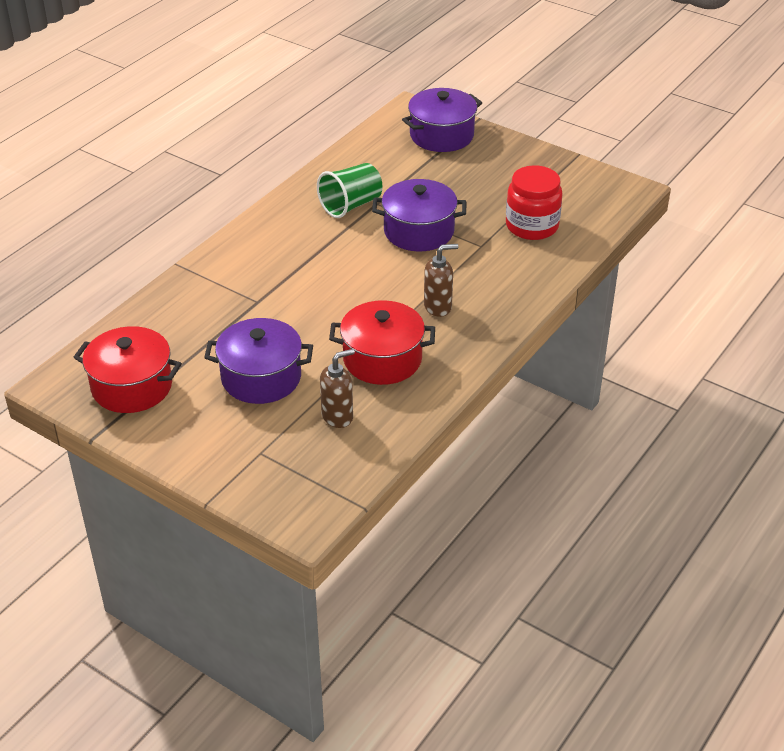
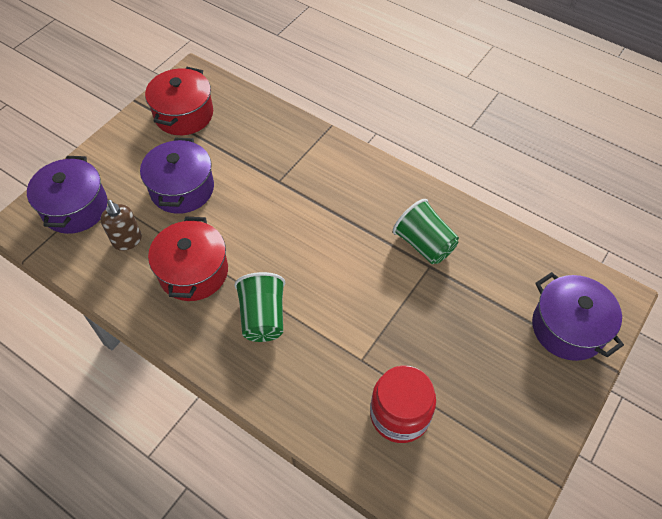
camera: 90 degrees right, 15 degrees up
(419, 231) = (384, 303): purple pot -> purple pot (75, 208)
(438, 307) = (263, 317): brown soap dispenser -> green cup

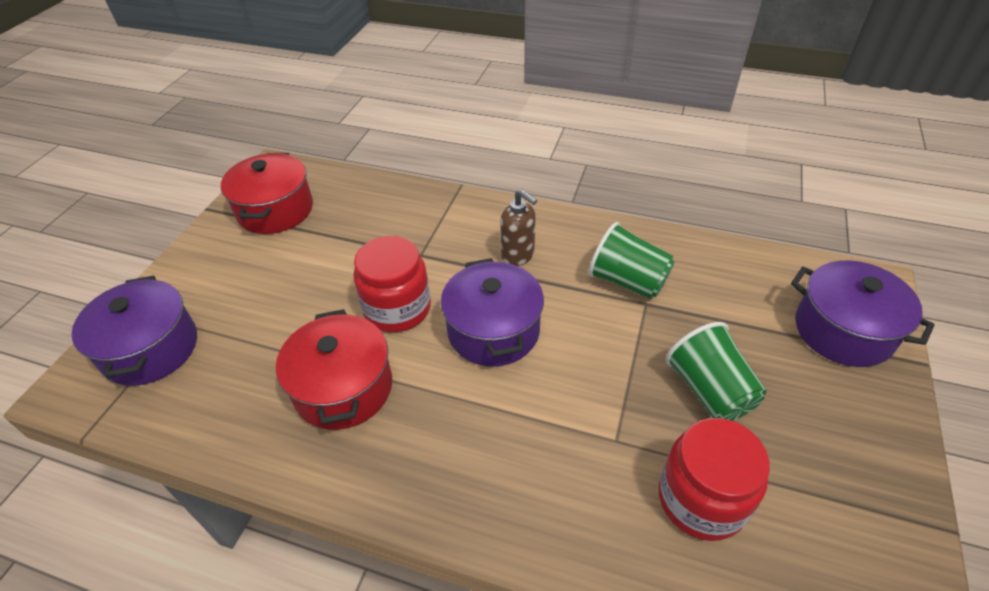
camera: 15 degrees left, 10 degrees down
(127, 241) = (237, 372): brown soap dispenser -> brown soap dispenser (518, 255)
(182, 189) = (297, 291): purple pot -> purple pot (493, 331)
(248, 221) = (397, 309): none -> red jar
(263, 317) = (461, 421): green cup -> green cup (709, 391)

